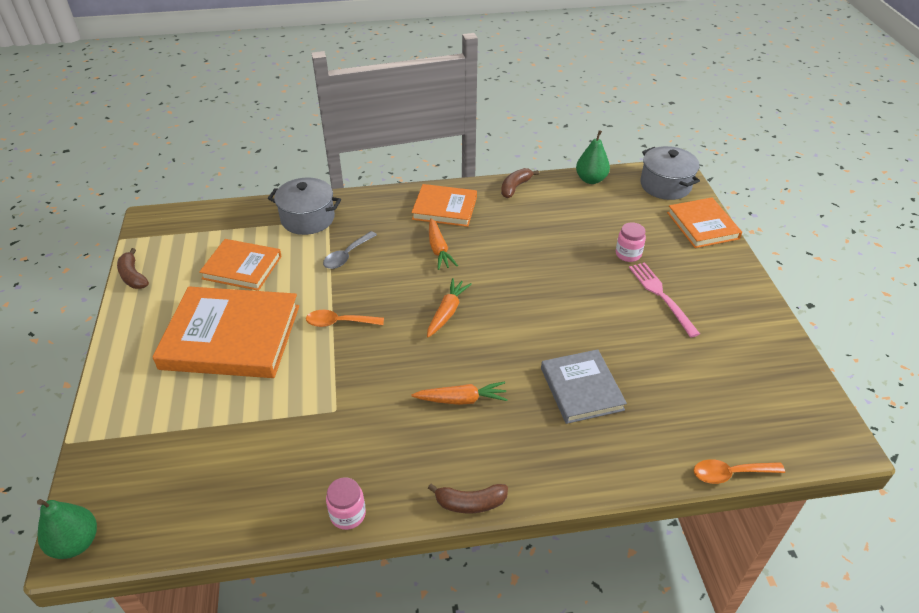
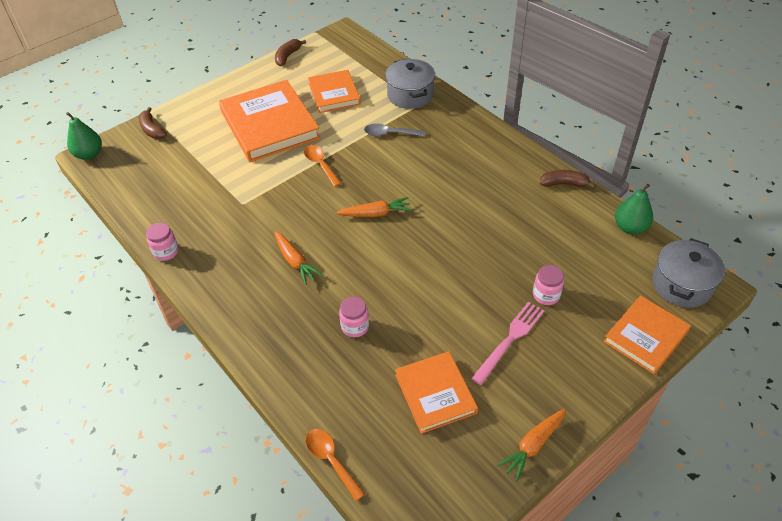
camera: 60 degrees right, 5 degrees up
(438, 249) = (440, 176): orange carrot -> orange carrot (533, 445)
(445, 208) = (493, 156): orange book -> orange book (435, 393)
(470, 503) = (208, 307): brown banana -> brown banana (152, 130)
(581, 389) = (355, 326): grey book -> pink jar

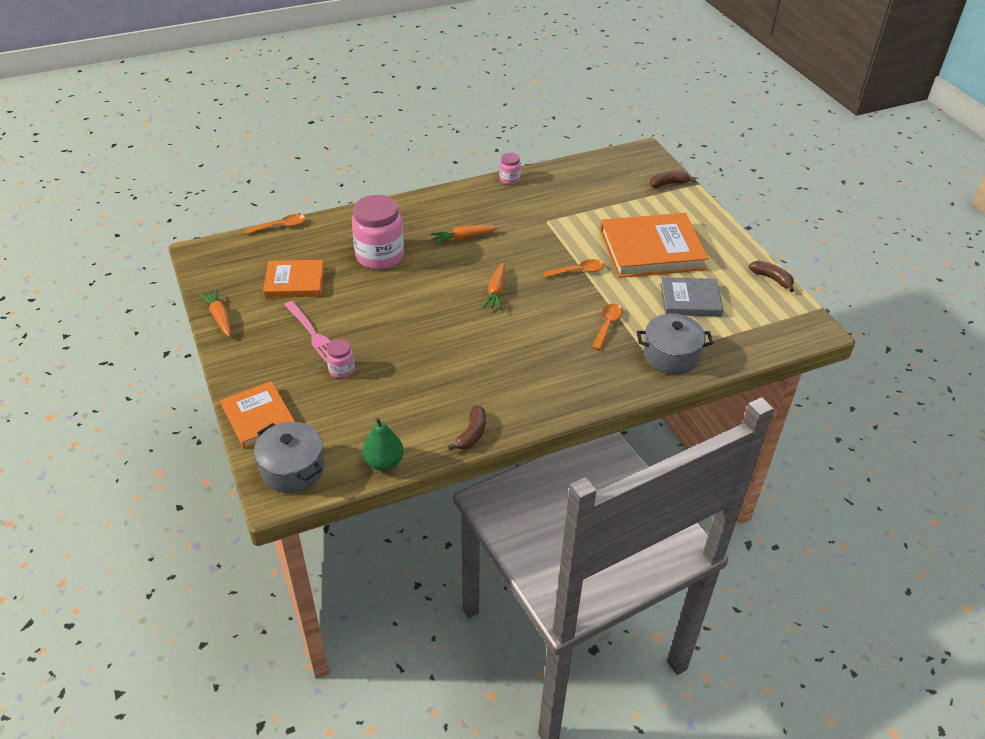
camera: 105 degrees right, 5 degrees down
(89, 154) = (645, 151): green pear -> none
(334, 94) = (690, 300): orange book -> grey book
(355, 326) = (379, 256): pink jar -> pink jar, size x2.11
(389, 134) = (607, 325): grey spoon -> orange spoon

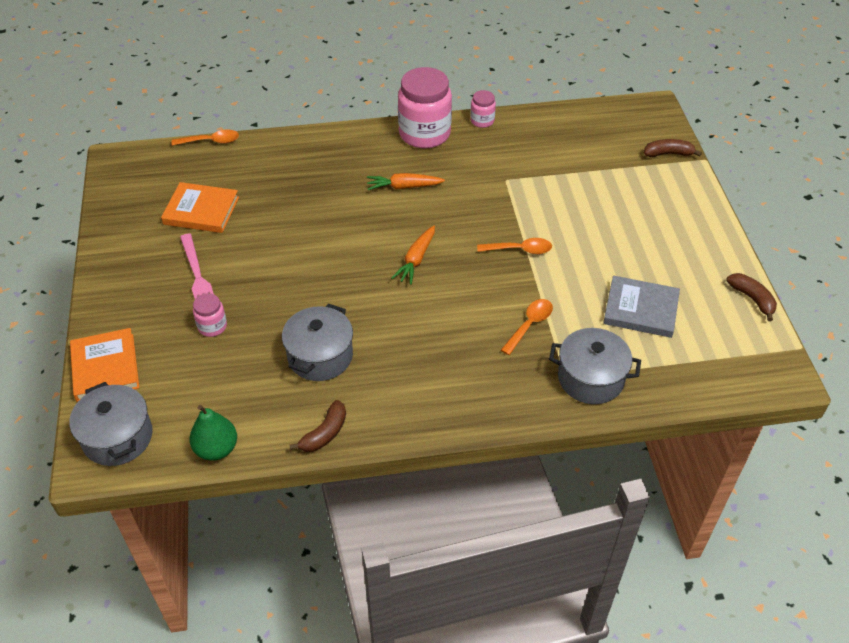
camera: 15 degrees right, 5 degrees up
(220, 317) = (109, 240): orange carrot -> none
(379, 256) = (303, 194): pink jar -> pink jar (424, 134)
(444, 377) = (320, 356): none -> grey pot
(651, 250) = (617, 236): orange book -> none

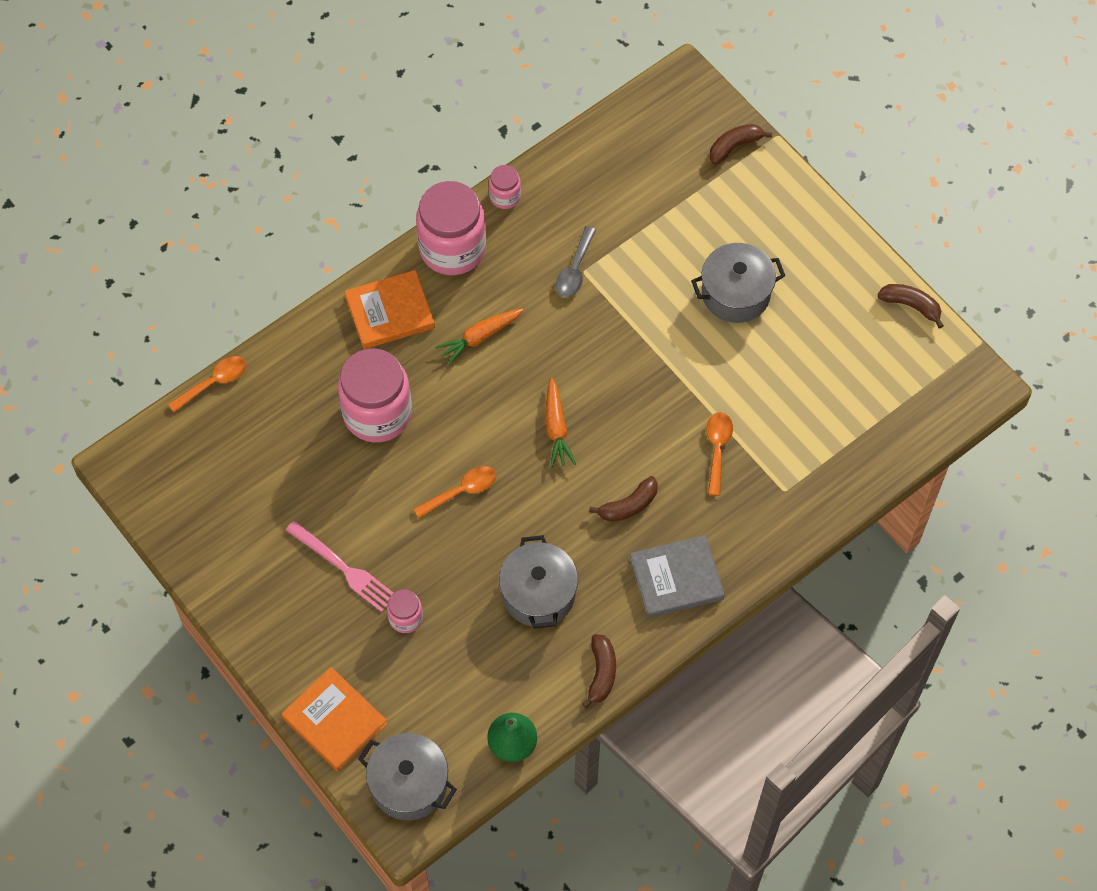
camera: 30 degrees left, 15 degrees up
(201, 211) = (280, 484): orange book -> orange book (390, 312)
(299, 199) = (377, 413): none -> pink jar
(433, 330) = (628, 505): none -> brown banana
(500, 176) = (575, 269): none -> grey spoon
(520, 250) = (654, 360): orange spoon -> orange spoon (461, 491)
(590, 378) = (809, 480): grey pot -> grey pot (735, 293)
(640, 309) = (813, 374): grey book -> grey book (676, 579)

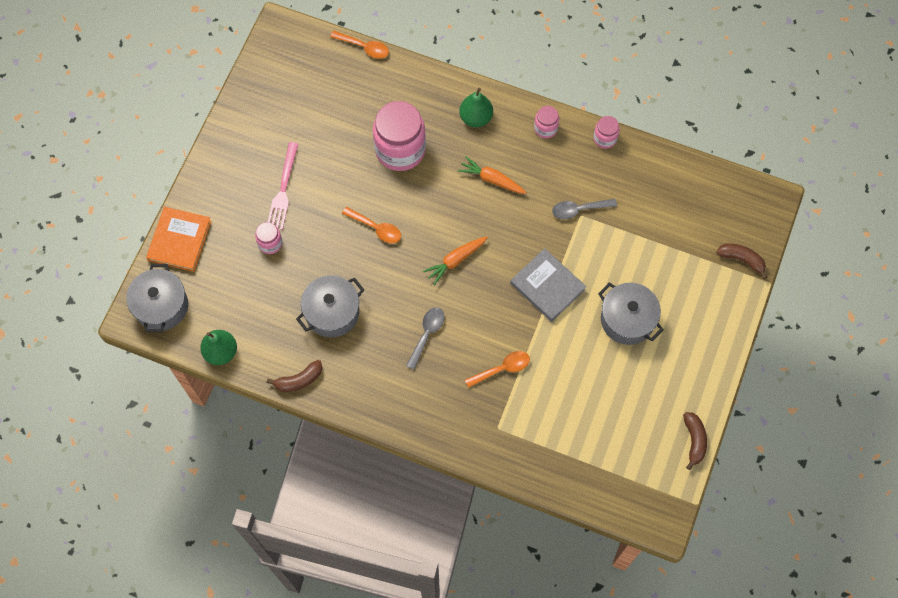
camera: 60 degrees right, 5 degrees up
(390, 312) = (476, 118): orange book -> green pear
(452, 248) = (545, 128): pink jar -> pink jar, size x0.47
(628, 505) = (427, 334): brown banana -> grey spoon
(676, 579) = (392, 392): grey book -> grey book (547, 286)

